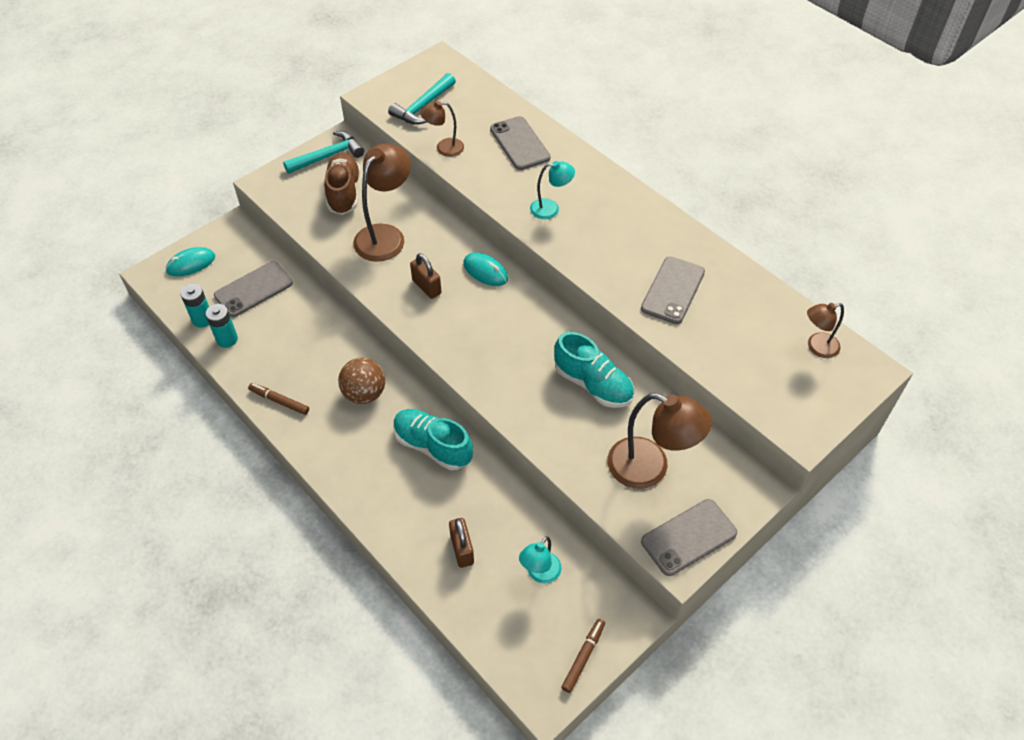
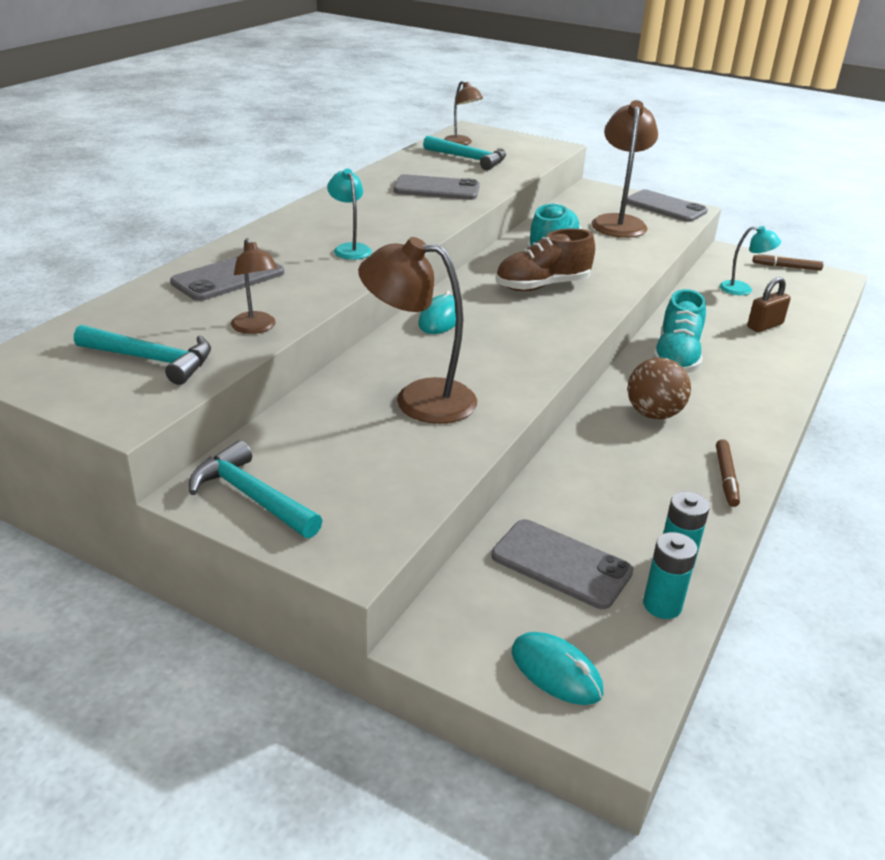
camera: 110 degrees left, 20 degrees down
(344, 193) = (342, 457): brown shoe -> brown shoe (542, 286)
(426, 287) = (493, 352): brown padlock -> none
(759, 338) = (469, 159): none -> turquoise hammer

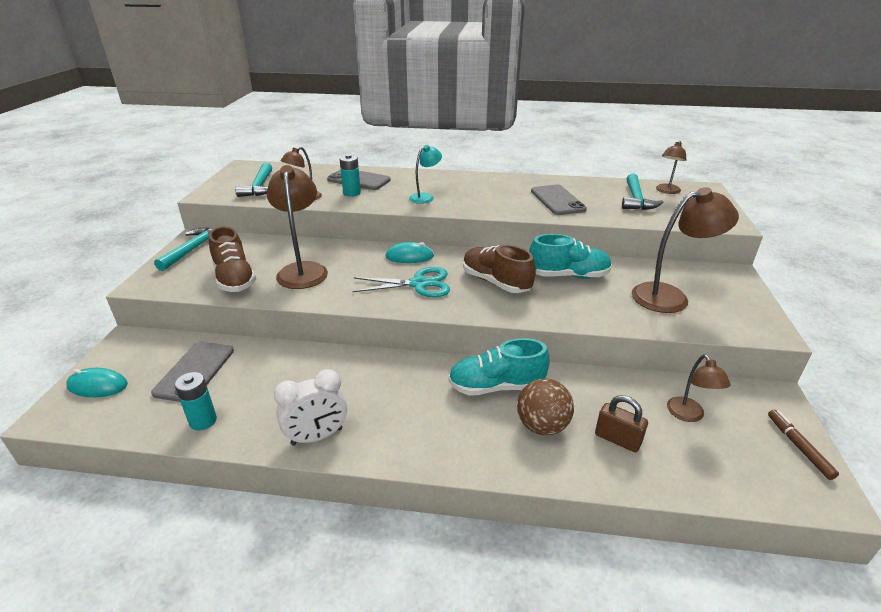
camera: 70 degrees right, 0 degrees up
(403, 460) = (235, 279): none -> brown shoe
(517, 327) = (419, 284): none -> turquoise scissors
(556, 672) = (98, 386): turquoise mouse -> turquoise mouse turned 75 degrees clockwise
(653, 414) = (393, 385): brown ball -> brown ball (542, 426)
(662, 605) = (156, 420): turquoise battery -> turquoise battery (352, 193)
(665, 207) = (750, 316): grey phone -> none
(726, 477) = (317, 436): brown marker -> white clock
(743, 289) = (689, 415): turquoise lamp -> brown lamp

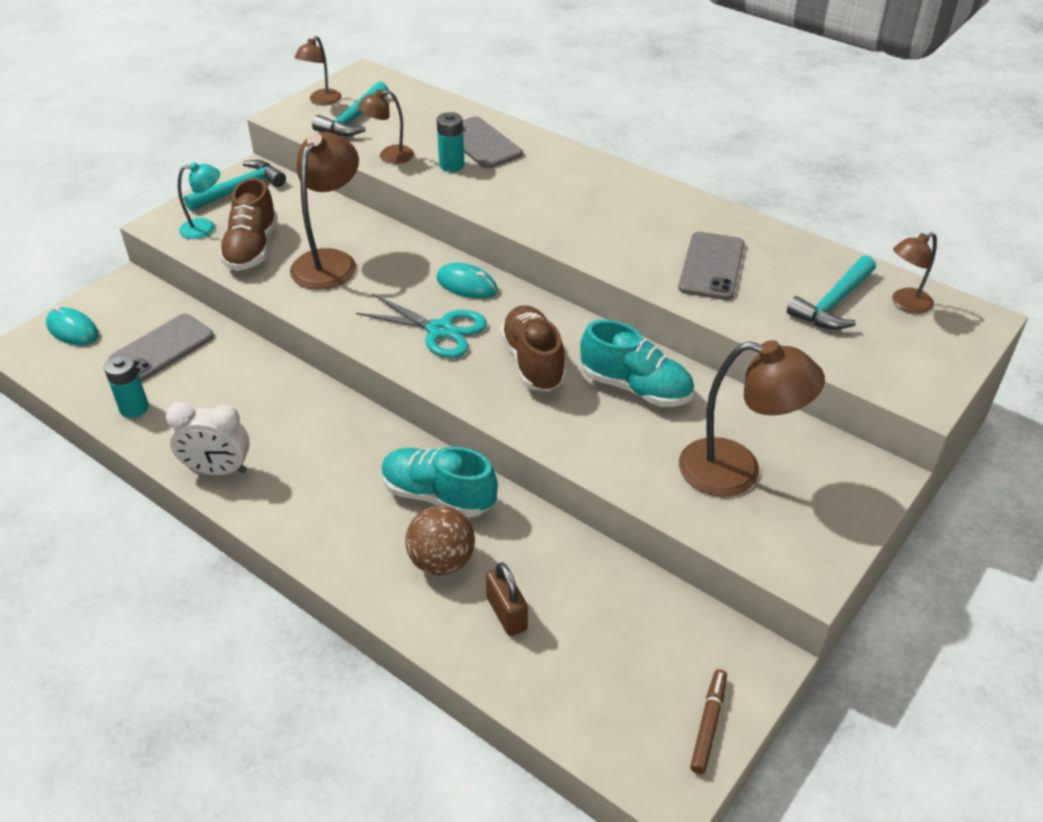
camera: 30 degrees right, 10 degrees up
(425, 197) = (537, 202): turquoise lamp -> turquoise lamp (205, 228)
(689, 415) = (620, 628): brown lamp -> brown lamp (321, 101)

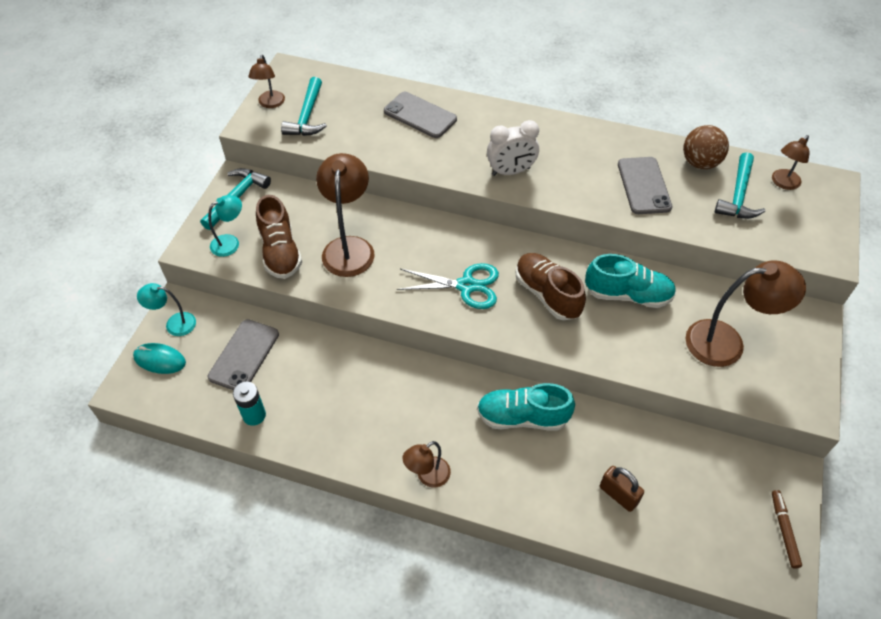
camera: 20 degrees left, 10 degrees up
(110, 300) = (174, 324): none -> turquoise lamp
(218, 470) = (351, 448): white clock -> white clock (511, 171)
(389, 156) = (356, 145): brown lamp -> brown lamp (427, 476)
(442, 561) = (553, 469): brown ball -> brown ball (700, 163)
(451, 165) = (409, 142): turquoise battery -> none
(466, 285) = (463, 240): turquoise mouse -> none

